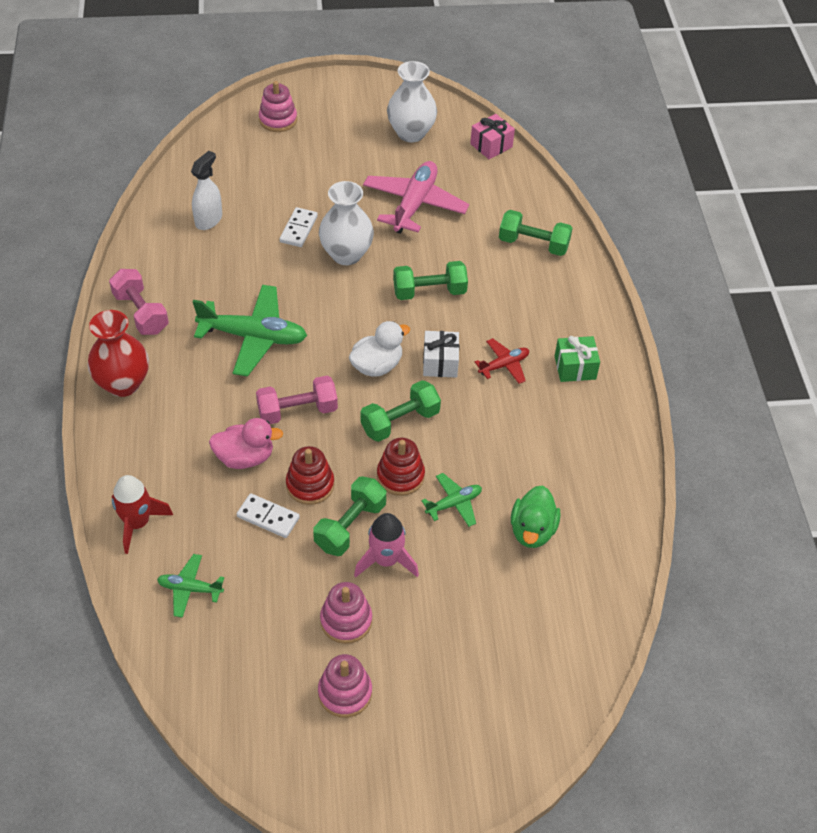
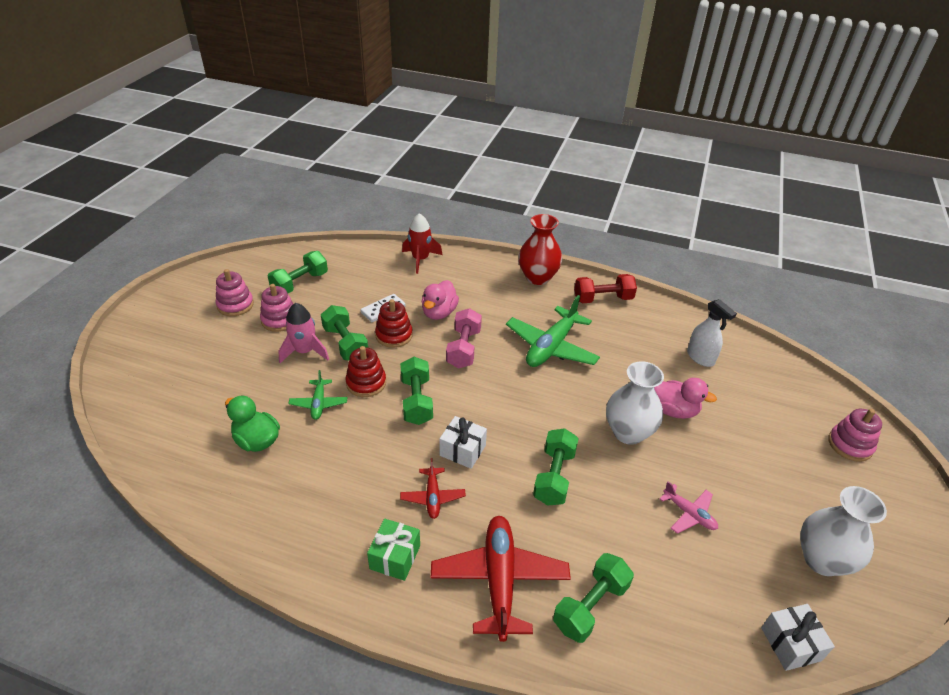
camera: 115 degrees right, 10 degrees down
(141, 313) = (603, 299): pink dumbbell -> red dumbbell
(190, 589) = (358, 267): green plane -> none
(260, 641) = (300, 283): none -> green dumbbell
(298, 229) = (673, 410): white domino -> pink duck
(377, 366) = (482, 407): white duck -> none
(414, 204) = (689, 514): pink plane -> pink plane, size x0.52
(491, 145) = (790, 644): pink gift -> white gift
(549, 298) = (499, 580): none -> red plane

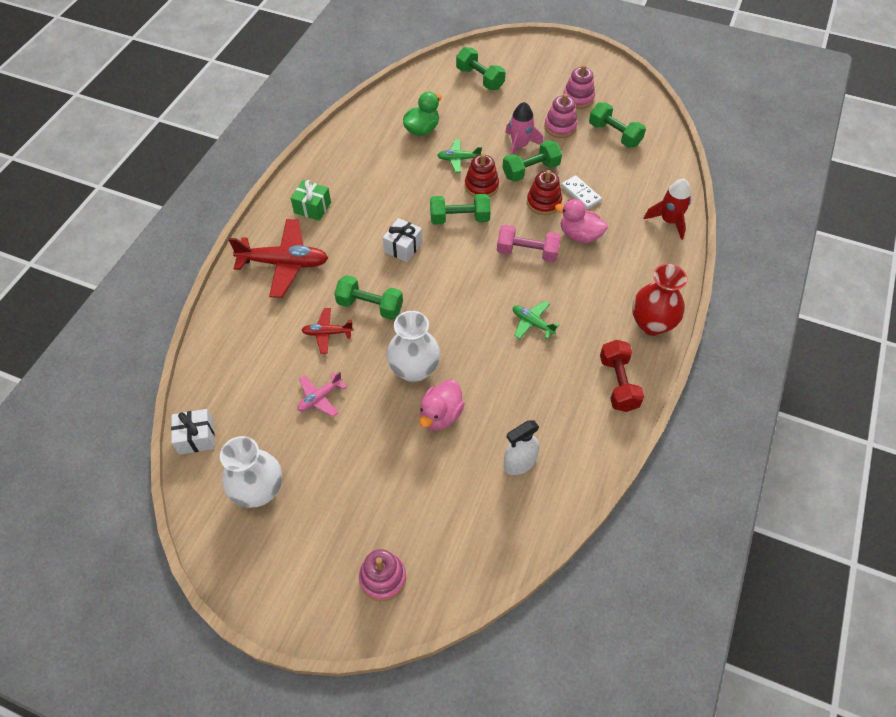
camera: 95 degrees right, 15 degrees up
(432, 497) = (359, 228): red plane -> red plane (327, 333)
(551, 347) = (532, 323): green plane -> green plane, size x0.52
(590, 606) = (254, 314): green dumbbell -> green dumbbell (480, 79)

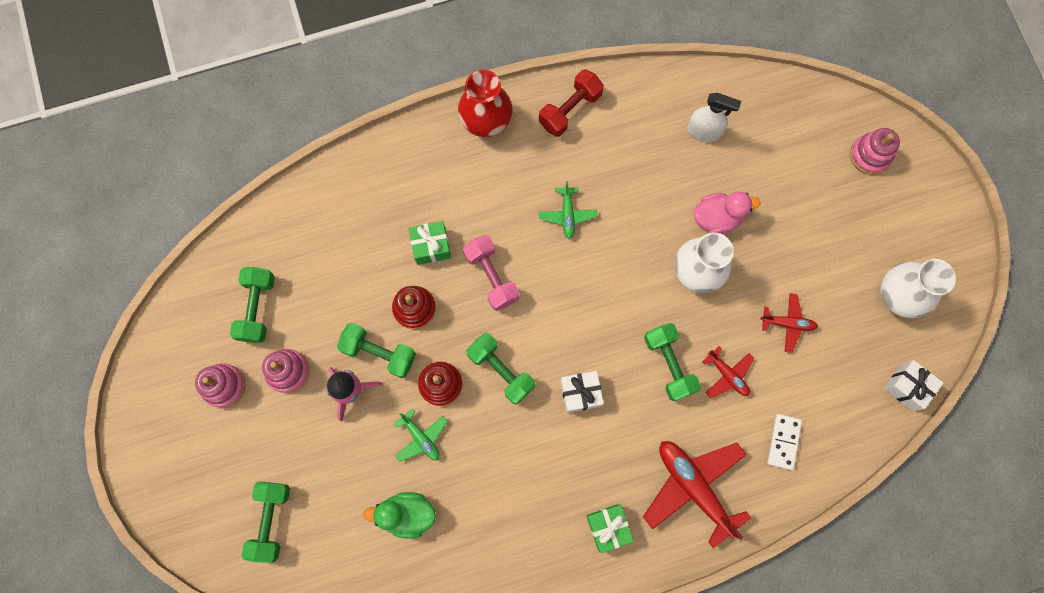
camera: 130 degrees left, 20 degrees up
(320, 398) = (787, 323): pink plane -> red plane
(579, 235) = (431, 246): pink duck -> green gift
(580, 194) = (374, 282): white domino -> white domino (783, 442)
(669, 221) = (347, 181): red rocket -> none

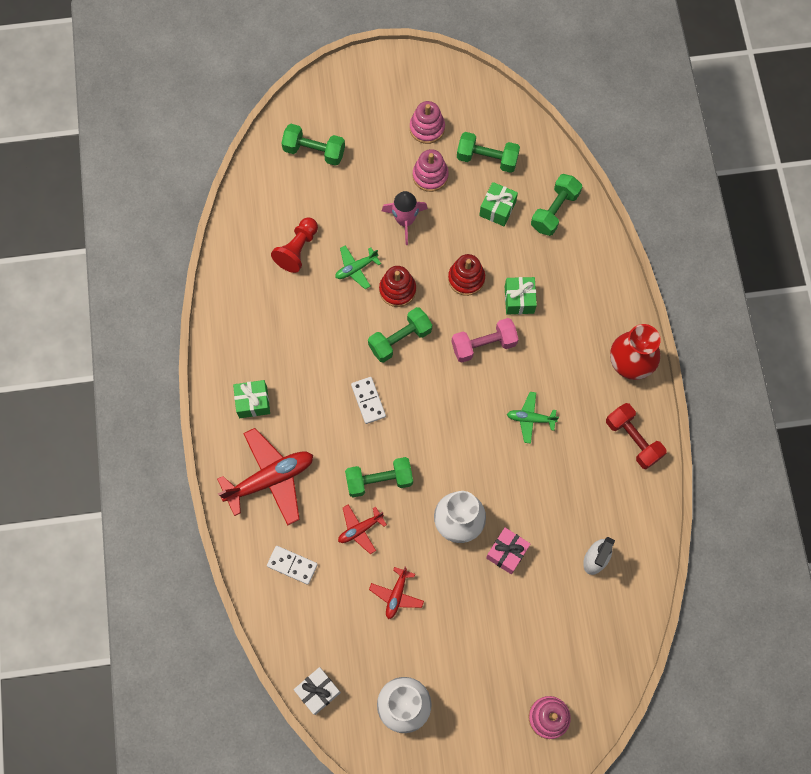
camera: 100 degrees right, 5 degrees down
(321, 286) = (497, 209): none -> green gift
(379, 353) = (433, 246): green dumbbell -> green dumbbell (554, 211)
(407, 514) = (297, 249): green duck -> red pawn
(580, 393) = (368, 401): white gift -> white domino
(717, 218) = (507, 553): pink duck -> pink gift

